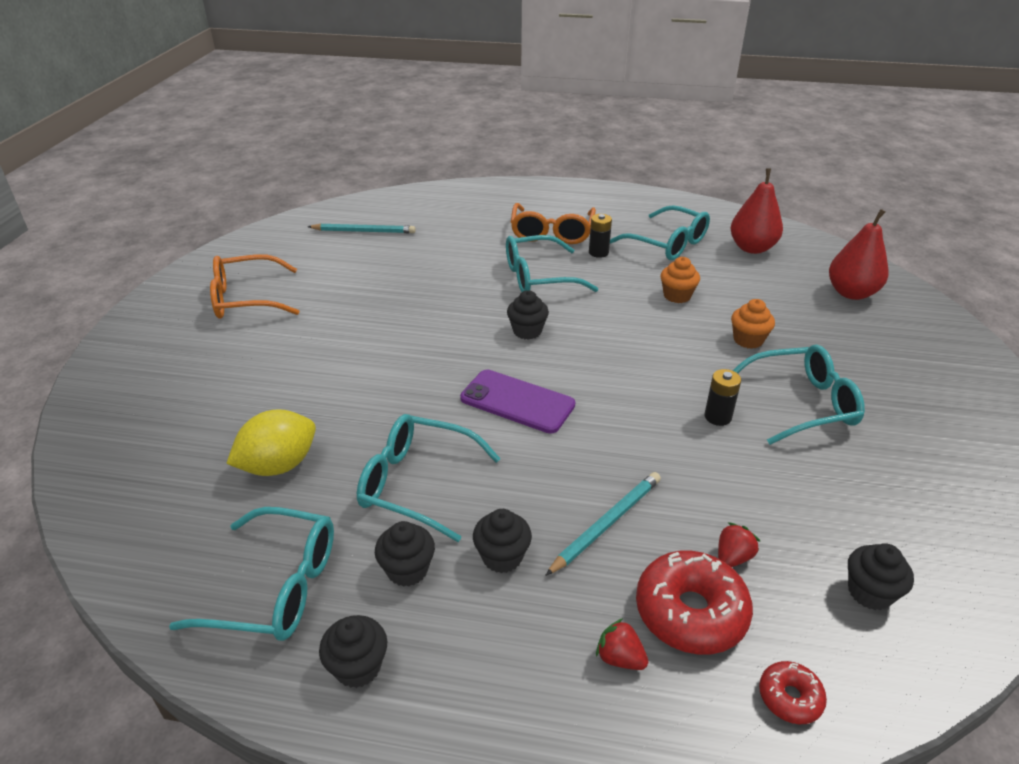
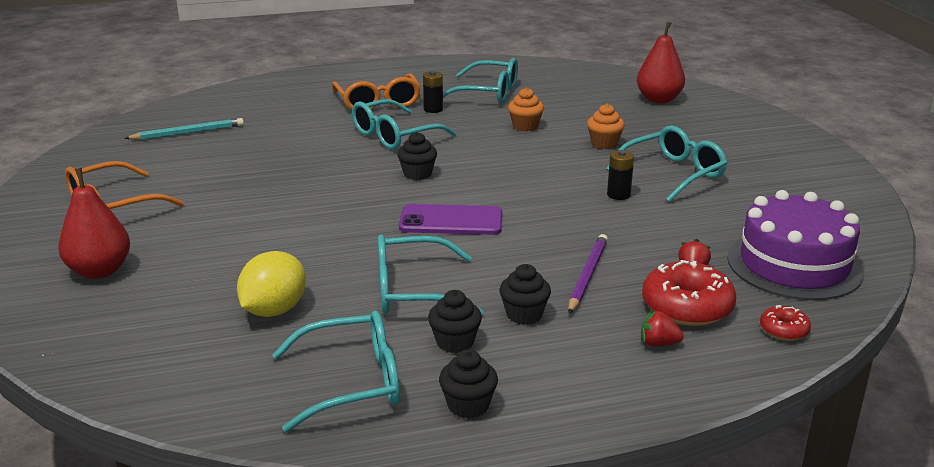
camera: 25 degrees left, 10 degrees down
(607, 523) = (587, 275): turquoise pencil -> purple pencil
(752, 248) = (560, 84): red pear -> red pear (100, 271)
(869, 592) = (794, 265): black cupcake -> purple cake

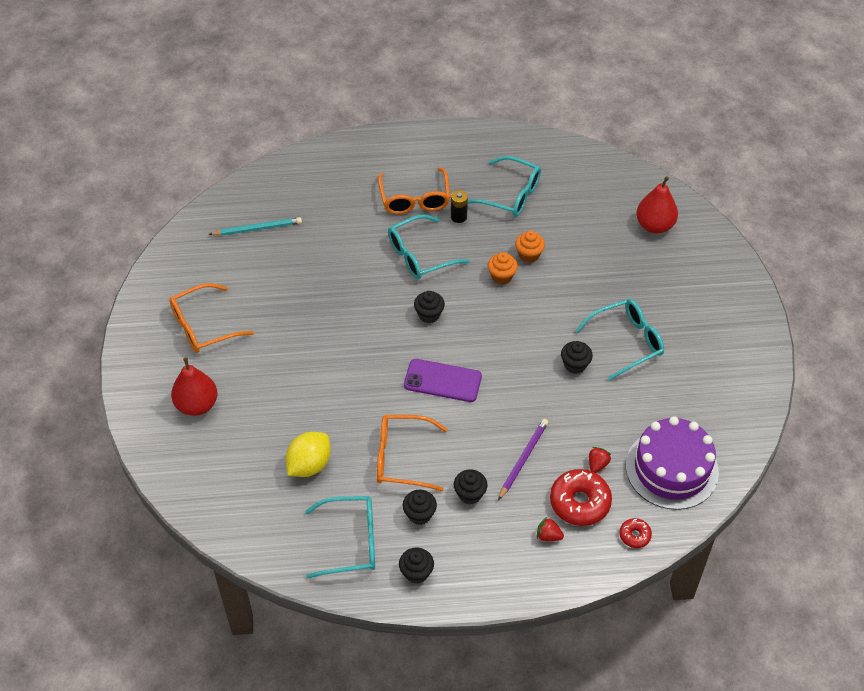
camera: 10 degrees right, 25 degrees up
(413, 291) = (402, 458): turquoise glasses -> orange glasses
(604, 143) = (586, 290): orange cupcake -> orange cupcake (501, 276)
(618, 195) = (575, 365): black battery -> black cupcake

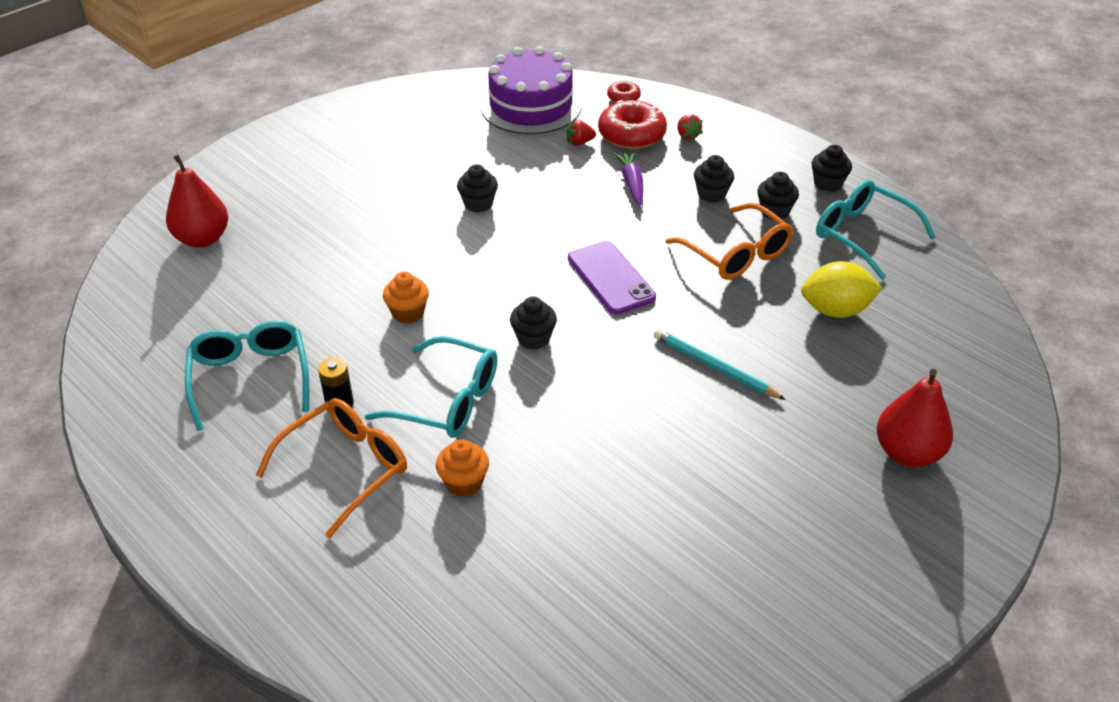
camera: 130 degrees left, 10 degrees down
(203, 326) = (808, 538): orange glasses -> none
(258, 228) = (581, 614): turquoise pencil -> turquoise pencil (714, 367)
(523, 459) = (631, 183): purple pencil -> purple carrot
(529, 255) = (349, 309): orange cupcake -> orange cupcake (464, 483)
(626, 342) = (408, 186): turquoise glasses -> none

